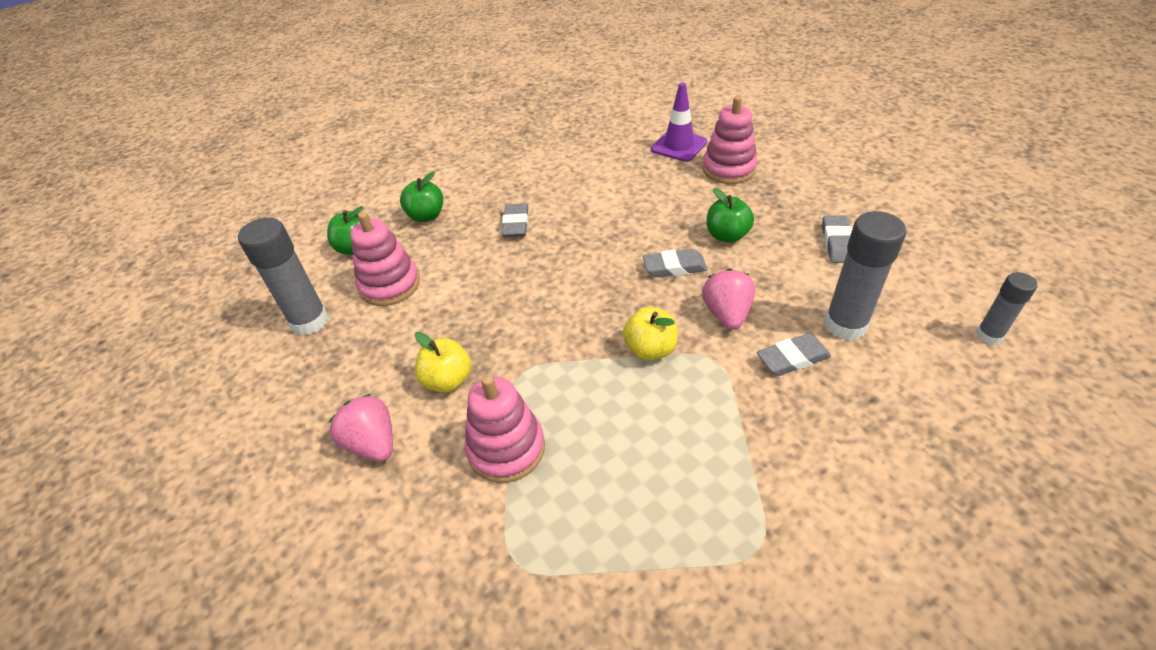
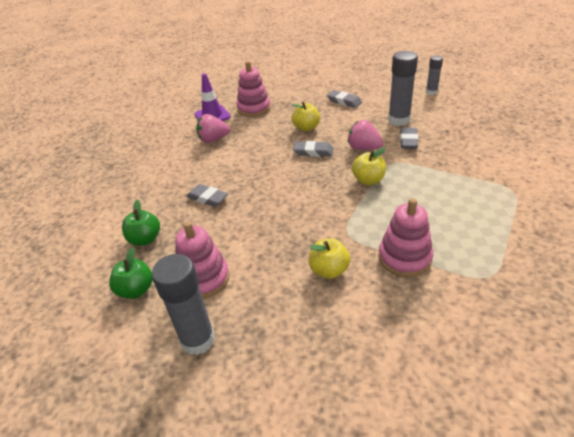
camera: 60 degrees left, 5 degrees down
(372, 443) = (360, 324): pink strawberry -> pink strawberry (213, 139)
(674, 267) = (313, 152): grey eraser -> grey eraser turned 75 degrees clockwise
(727, 235) = (306, 128): green apple -> yellow apple

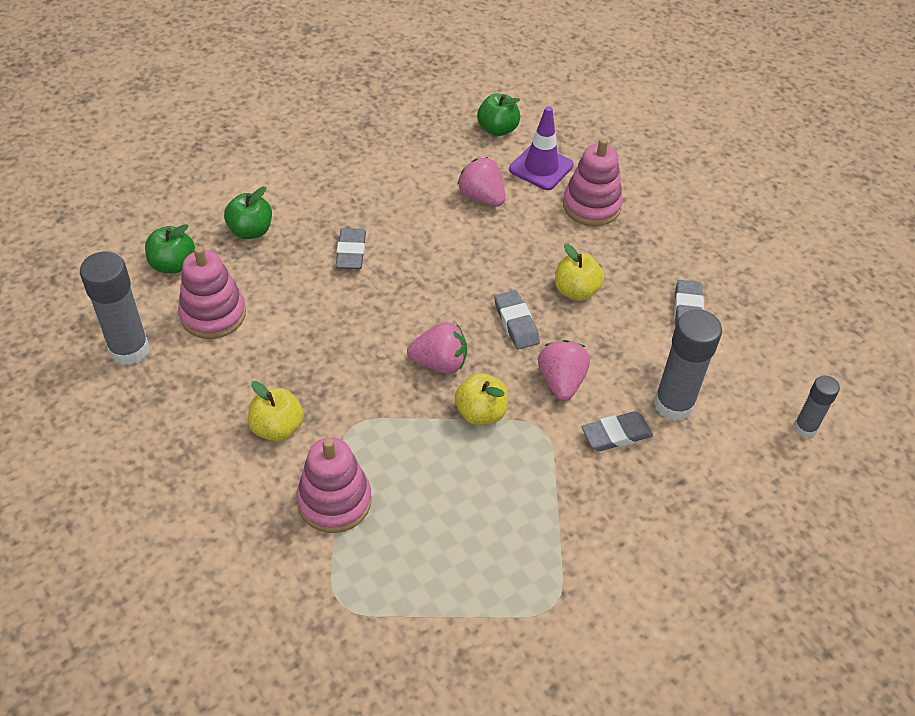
camera: 55 degrees right, 10 degrees up
(170, 122) = (497, 129): none -> green apple
(322, 186) = (439, 363): none -> pink strawberry

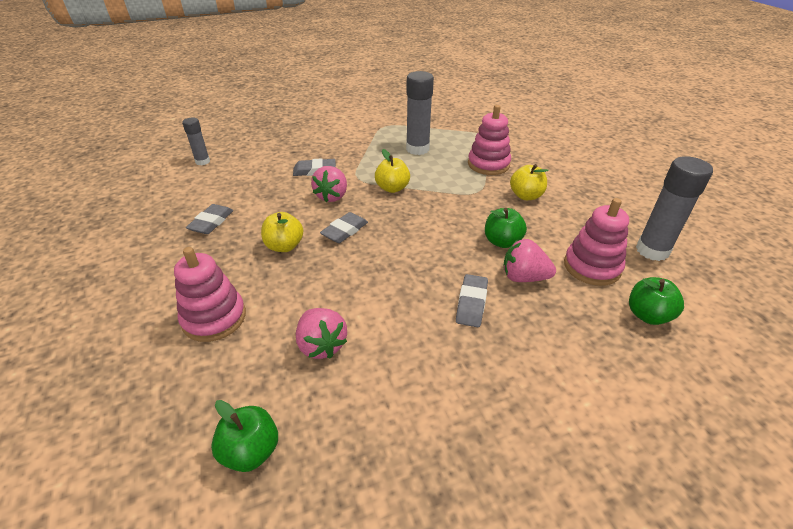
camera: 165 degrees left, 10 degrees down
(251, 231) = (577, 341): green apple -> green apple (502, 241)
(439, 363) = (411, 215): pink strawberry -> pink strawberry (523, 277)
(516, 323) = (345, 231): grey eraser -> grey eraser turned 45 degrees clockwise
(541, 167) = (233, 375): purple traffic cone -> none
(673, 404) = (269, 178): grey glue stick -> grey glue stick (417, 149)

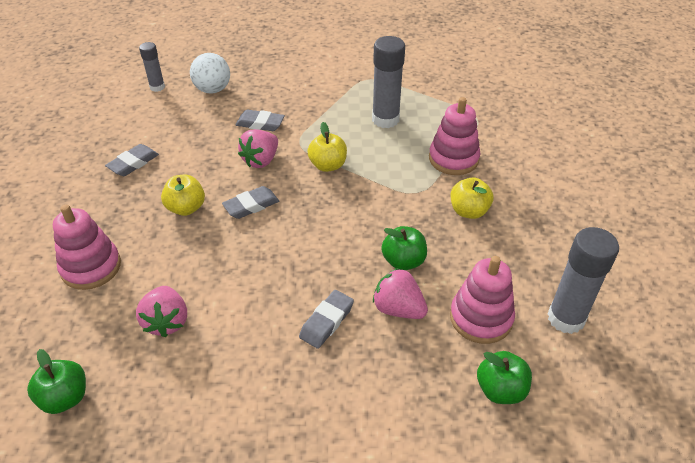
camera: 20 degrees right, 5 degrees up
(256, 154) = (213, 89): none -> white ball

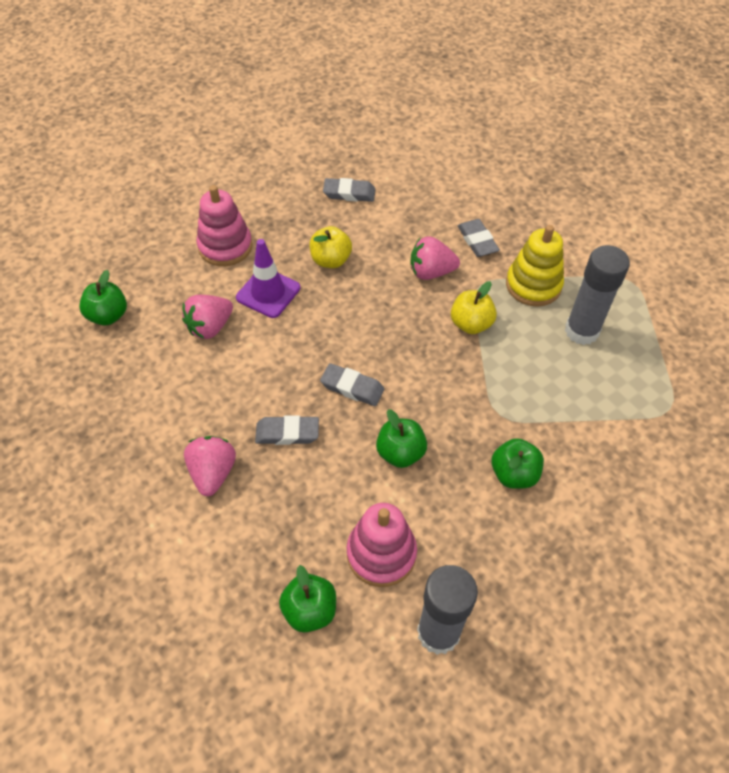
camera: 55 degrees right, 10 degrees up
(157, 87) = (452, 142): grey glue stick -> none
(174, 263) = (268, 293): none -> purple traffic cone
(213, 89) = (488, 179): white ball -> none
(251, 205) = (371, 301): grey eraser -> grey eraser (352, 387)
(327, 119) = (533, 285): none -> yellow stacking toy
(398, 309) = (341, 479): pink strawberry -> pink strawberry (213, 473)
(453, 159) = (579, 421): pink stacking toy -> none
(468, 211) = (514, 474): yellow apple -> green apple

